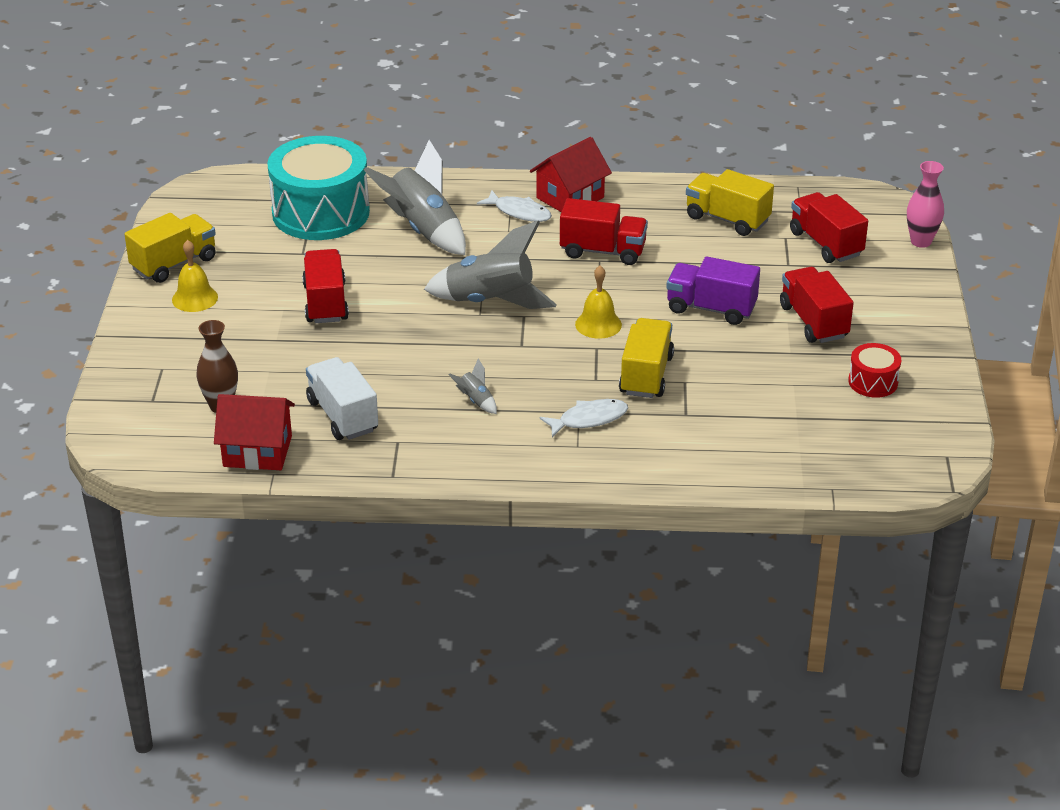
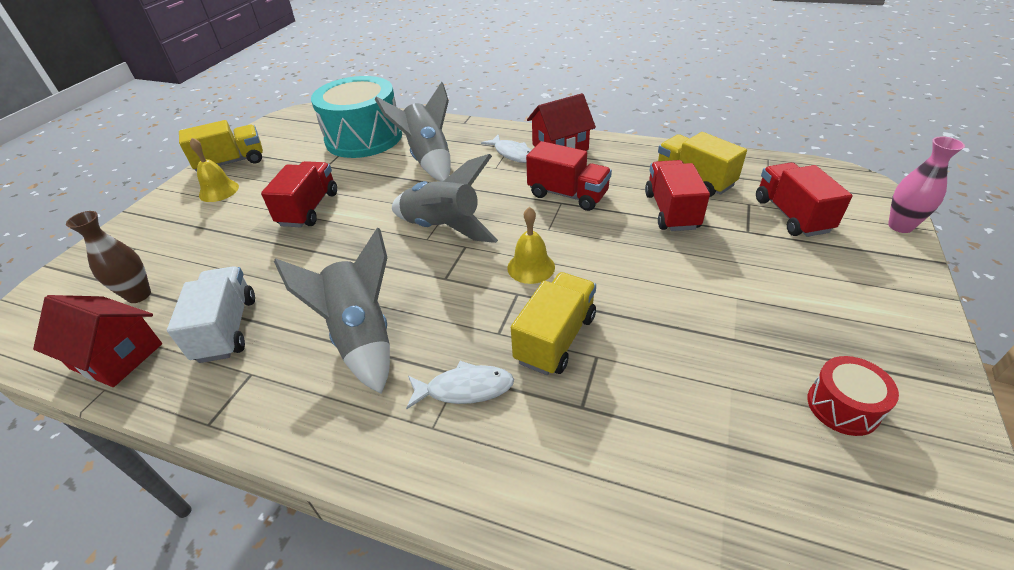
camera: 20 degrees right, 5 degrees up
(476, 401) = (361, 336): grey rocket -> grey rocket, size x2.36
(711, 308) = (653, 268): purple truck -> none
(813, 321) = (768, 302): red truck -> red truck (671, 211)

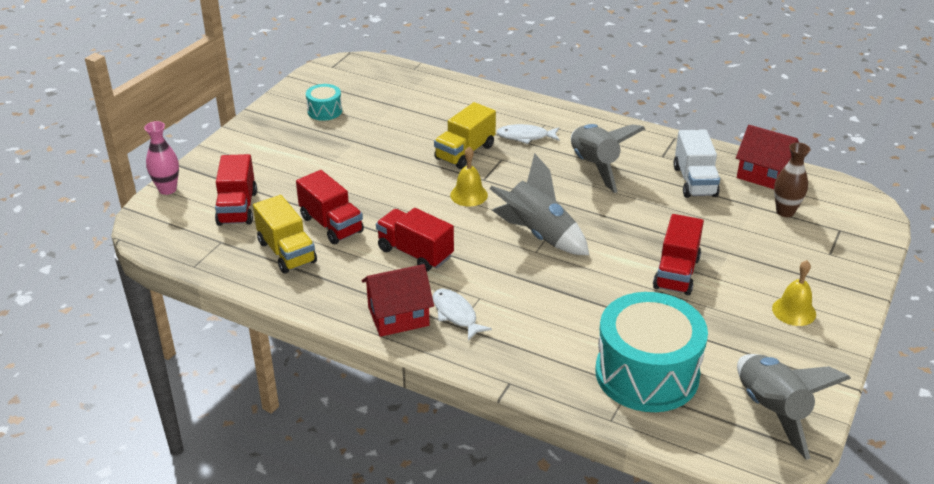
camera: 175 degrees left, 5 degrees down
(231, 162) = (810, 355): yellow truck -> none
(428, 159) = (556, 321): grey rocket -> grey rocket (771, 411)
(671, 211) = (331, 224): red truck -> red truck turned 45 degrees counterclockwise
(842, 406) = (324, 111): red drum -> turquoise drum

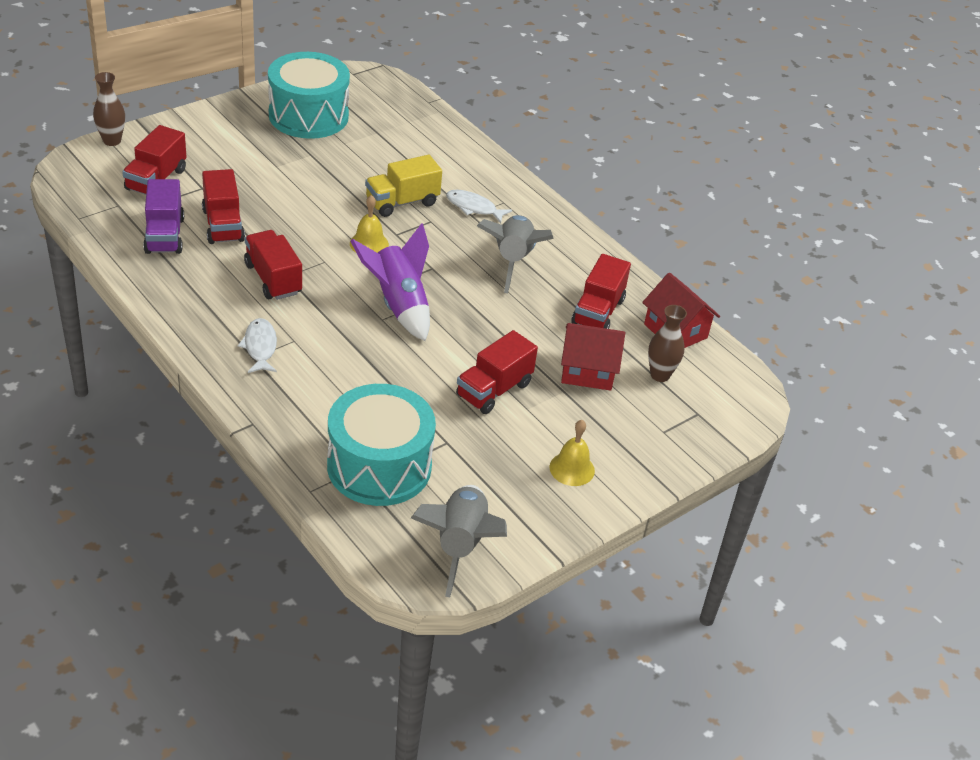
camera: 20 degrees right, 5 degrees up
(167, 189) = (112, 141): pink vase -> brown vase
(287, 252) = (164, 235): yellow truck -> purple truck
(324, 111) = (308, 115): turquoise drum -> turquoise drum, size x2.20
(398, 316) = (210, 328): red house -> red house (587, 371)
(538, 235) = (398, 305): grey rocket -> purple rocket
(694, 181) = (598, 312): white truck -> red truck

